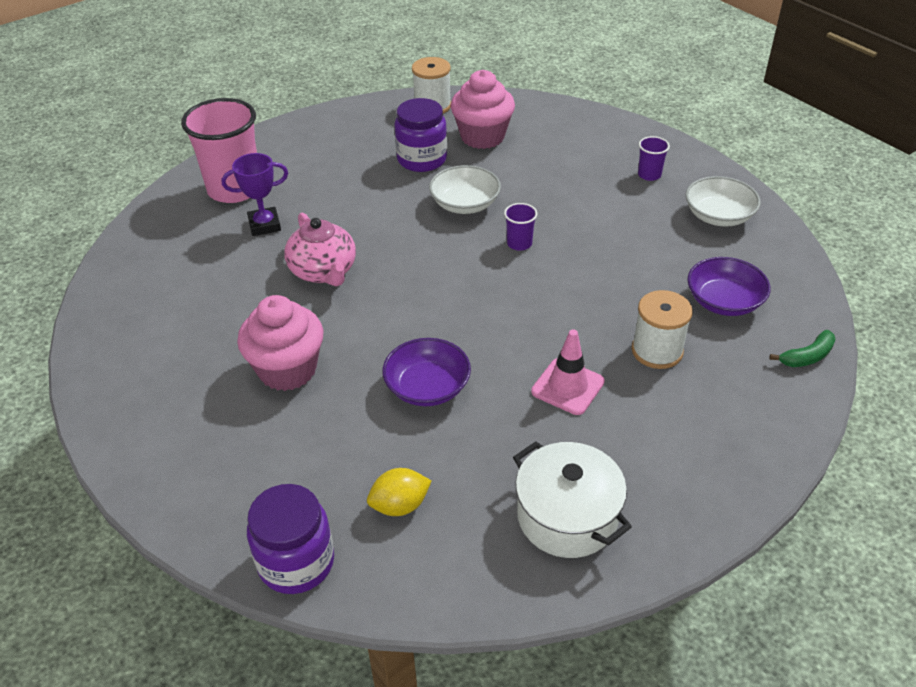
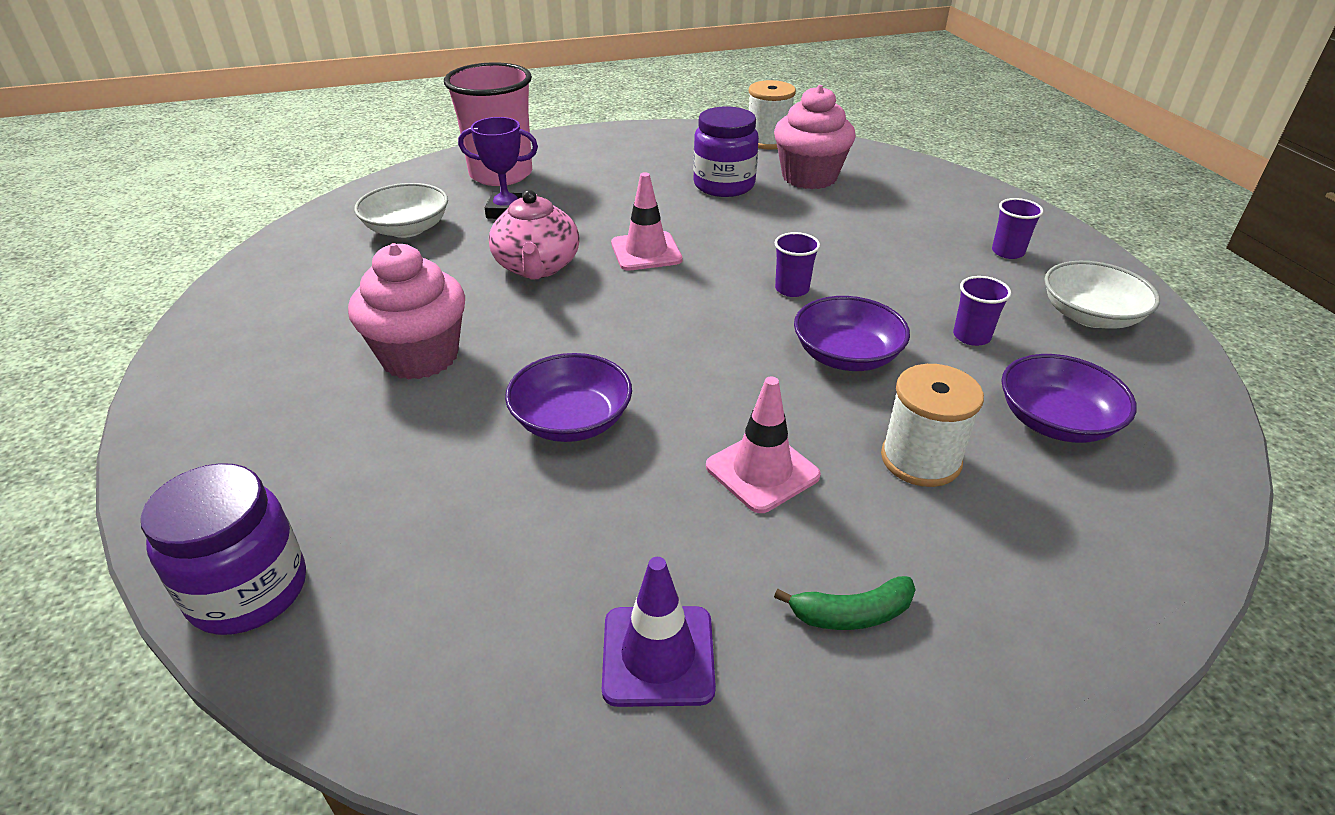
camera: 20 degrees right, 5 degrees down
(398, 237) = (646, 252): none -> pink traffic cone
(400, 505) = (433, 559): yellow lemon -> none
(465, 204) = (748, 236): white bowl -> white bowl (407, 229)
(567, 516) = (658, 655): white pot -> purple traffic cone
(580, 288) = (846, 355): none -> purple bowl
(652, 252) = (971, 336): none -> purple cup
(807, 356) = (1171, 532): green banana -> green banana (851, 614)

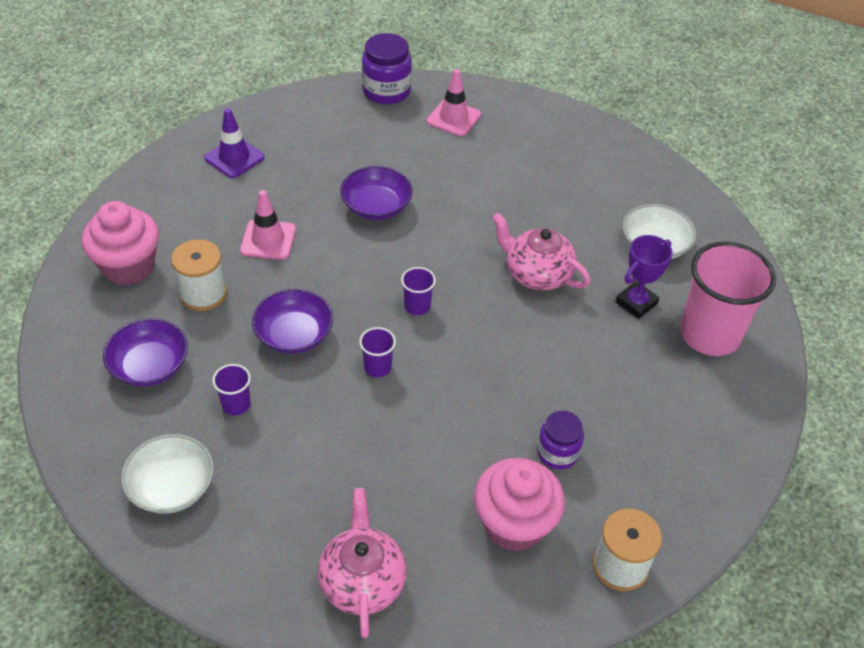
camera: 130 degrees right, 10 degrees up
(420, 356) = (489, 186): pink cupcake -> pink cupcake (128, 267)
(646, 252) = (501, 333): pink traffic cone -> pink traffic cone (453, 118)
(724, 185) = (557, 453): purple jar -> purple jar, size x0.65
(851, 614) = (180, 210): green banana -> none
(955, 204) = (362, 581): none -> pink teapot
(1007, 252) = (272, 531): purple cup -> purple cup (417, 306)

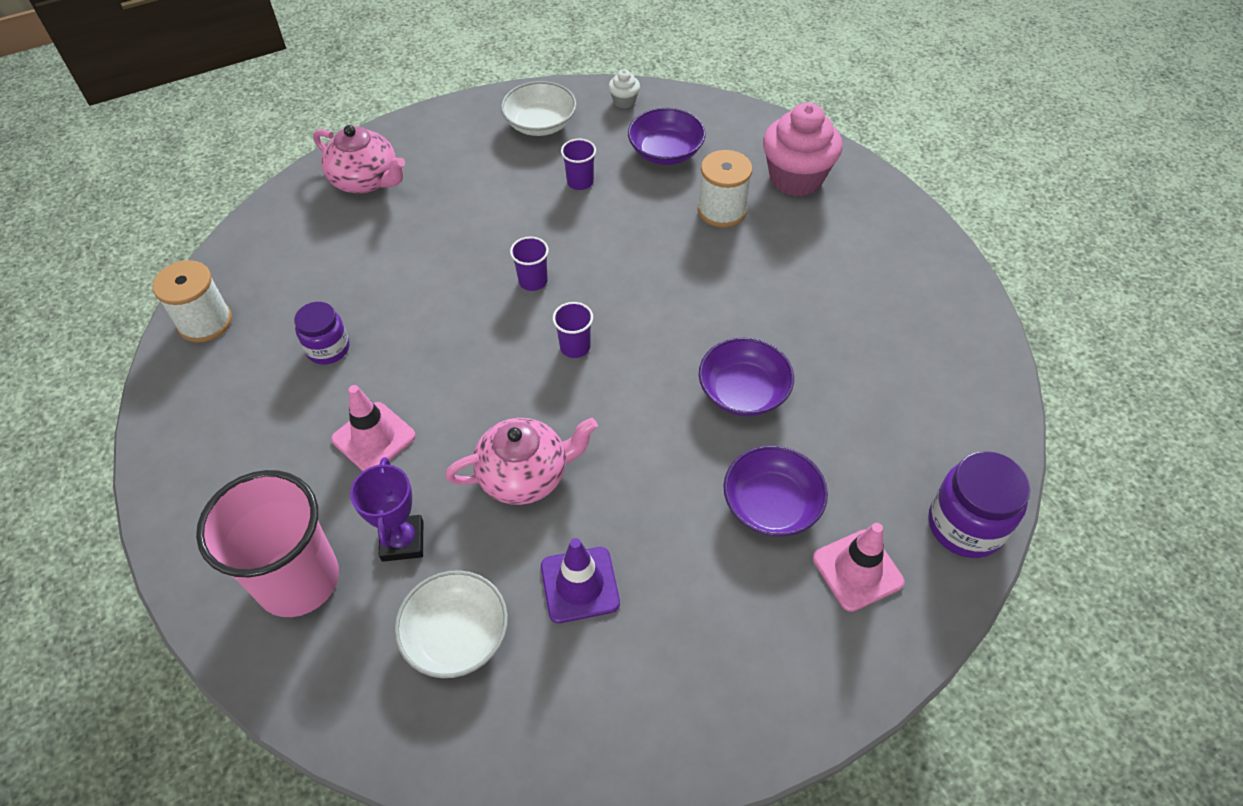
camera: 130 degrees right, 5 degrees up
(89, 438) = (624, 101): none -> white cupcake
(234, 158) = (913, 311): purple traffic cone -> purple traffic cone (580, 585)
(268, 240) = (758, 281): pink traffic cone -> pink traffic cone (374, 438)
(294, 335) = (620, 246): purple bowl -> purple bowl (771, 505)
(514, 524) = (307, 281): pink cupcake -> none

